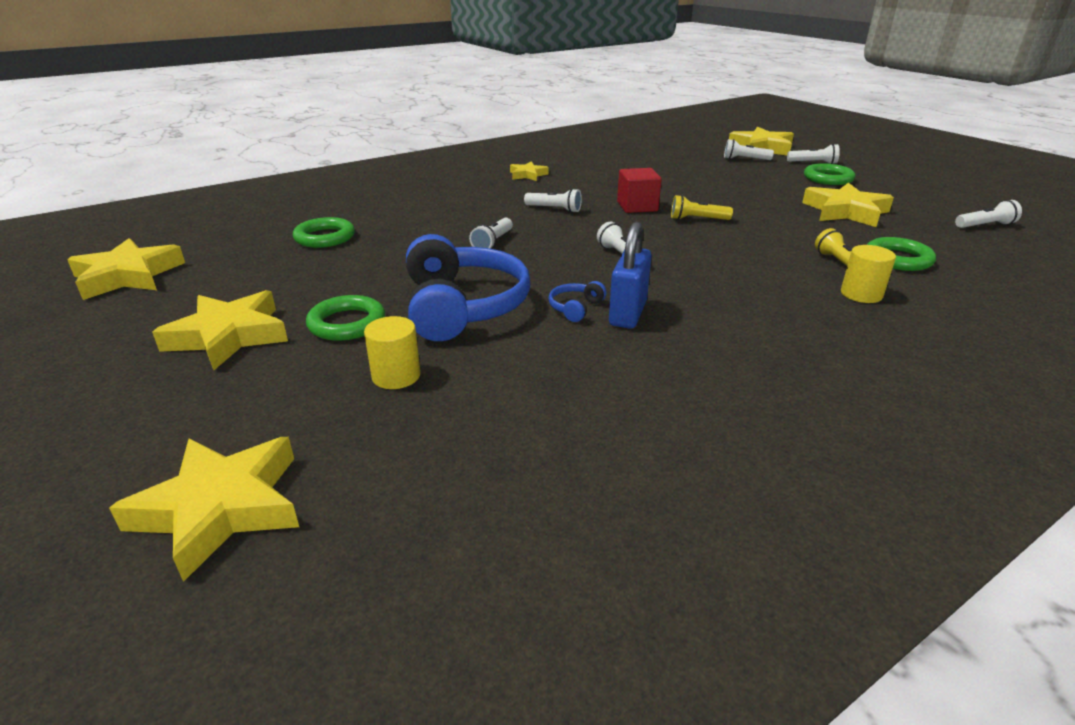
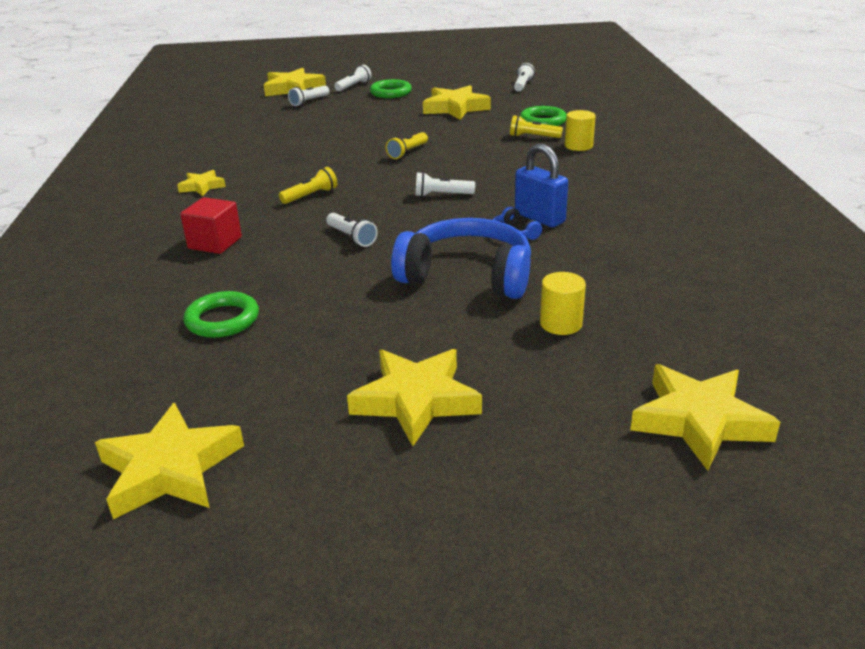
camera: 60 degrees left, 0 degrees up
(347, 323) = (449, 333): green ring -> none
(554, 209) = (310, 196): white flashlight -> yellow flashlight
(637, 206) = (352, 164): red cube -> red cube (215, 243)

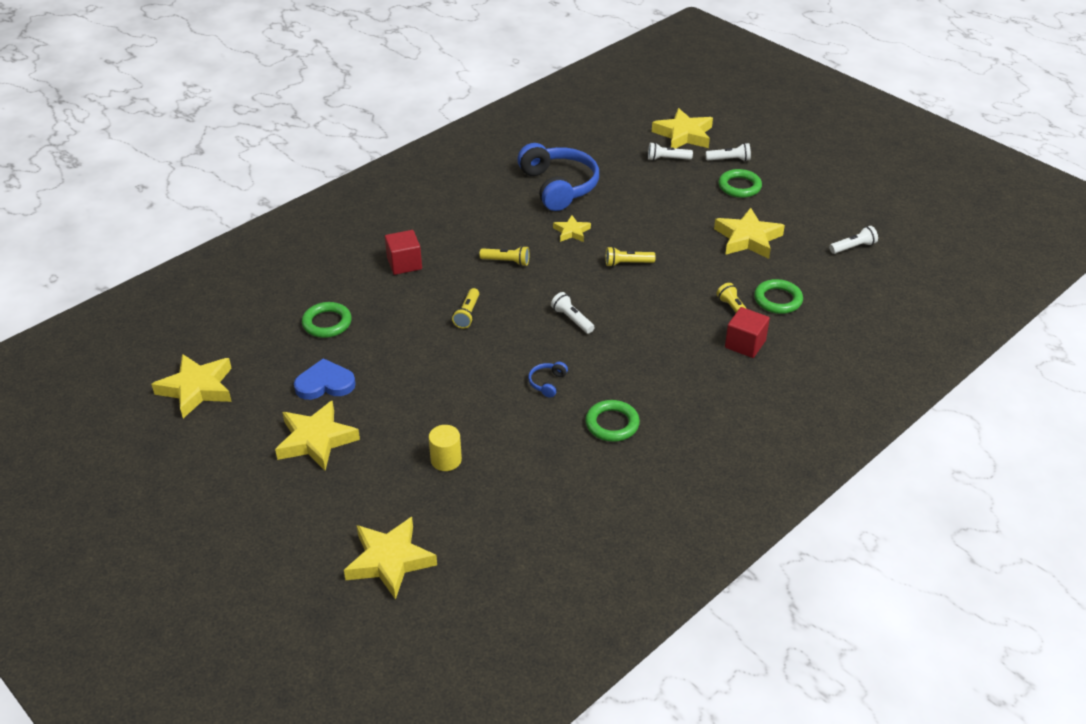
camera: 50 degrees right, 10 degrees up
(202, 186) = (470, 208): yellow star -> yellow star (571, 232)
(324, 358) = (325, 383): none -> blue heart
(351, 237) = (467, 314): white flashlight -> yellow flashlight
(467, 275) = (467, 391): blue headphones -> blue headphones (559, 186)
(539, 218) = (584, 384): blue padlock -> none
(578, 146) = (745, 344): yellow cylinder -> red cube
(611, 224) = (612, 424): none -> green ring

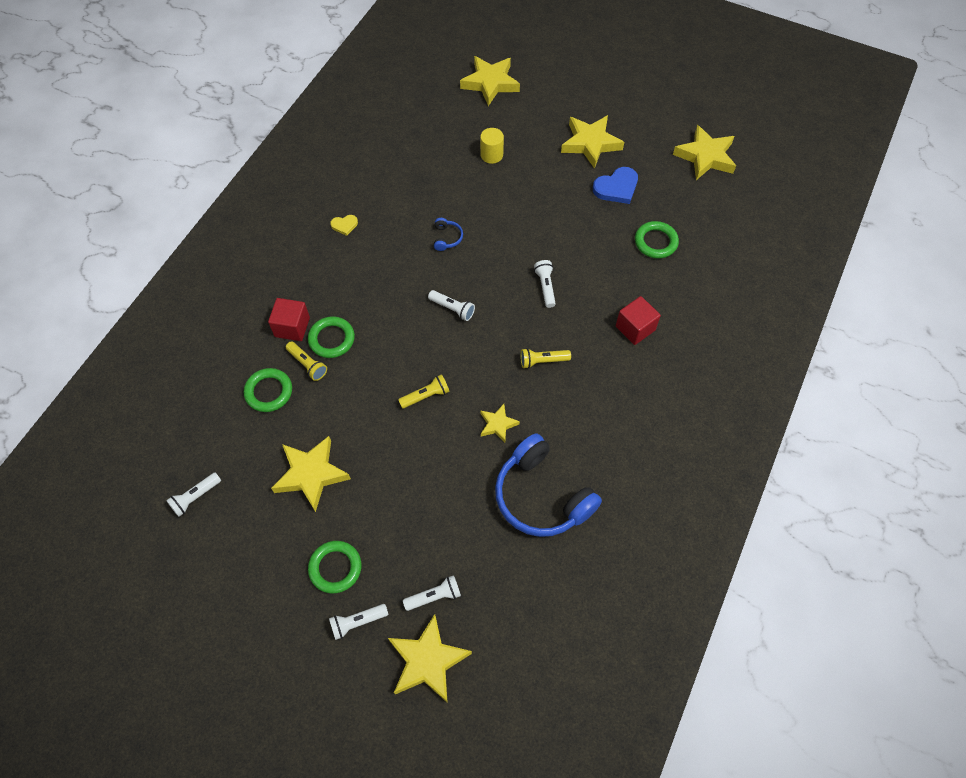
camera: 160 degrees right, 20 degrees up
(467, 314) = (545, 287): yellow flashlight -> white flashlight
(612, 424) = (383, 216): green ring -> green ring (331, 339)
(662, 426) = (344, 225): none -> yellow heart

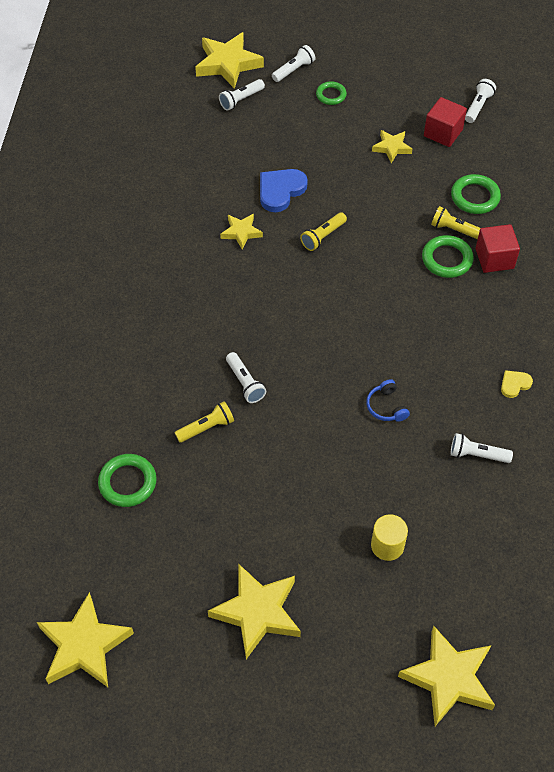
camera: 160 degrees right, 5 degrees down
(311, 474) = (391, 147): yellow star -> yellow star, size x0.55
(335, 568) = (331, 95): green ring -> green ring, size x0.66
(452, 309) = (338, 327): white flashlight -> white flashlight (477, 455)
(541, 496) = (177, 188): blue headphones -> none
(542, 361) = (218, 302): yellow flashlight -> yellow flashlight (206, 428)
(616, 188) = (199, 548): blue heart -> blue heart (280, 191)
(635, 328) = (128, 366): red cube -> red cube (443, 133)

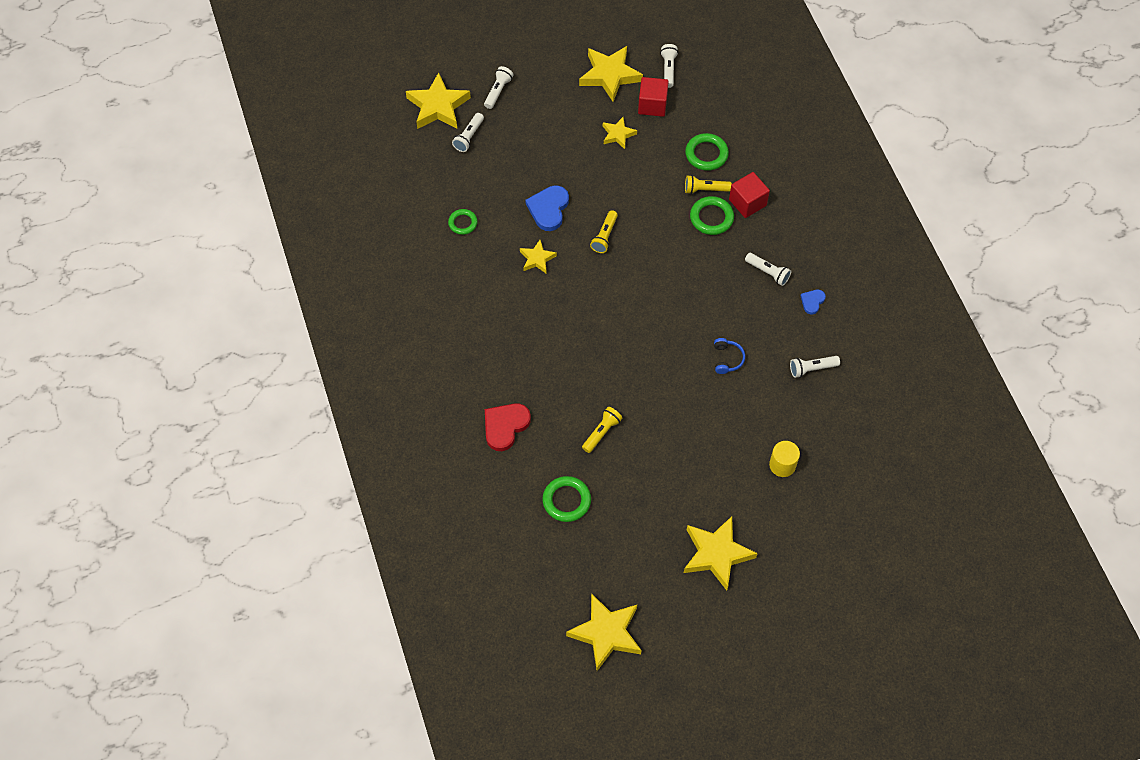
camera: 25 degrees left, 5 degrees up
(110, 380) = (505, 426): none -> red heart
(245, 383) = (611, 384): white flashlight -> white flashlight (768, 272)
(331, 95) = (542, 104): green ring -> green ring (463, 223)
(386, 406) = (727, 359): blue headphones -> blue headphones turned 135 degrees counterclockwise
(449, 678) = (872, 541): yellow star -> yellow star (610, 75)
(514, 384) = (812, 302): yellow heart -> blue heart

